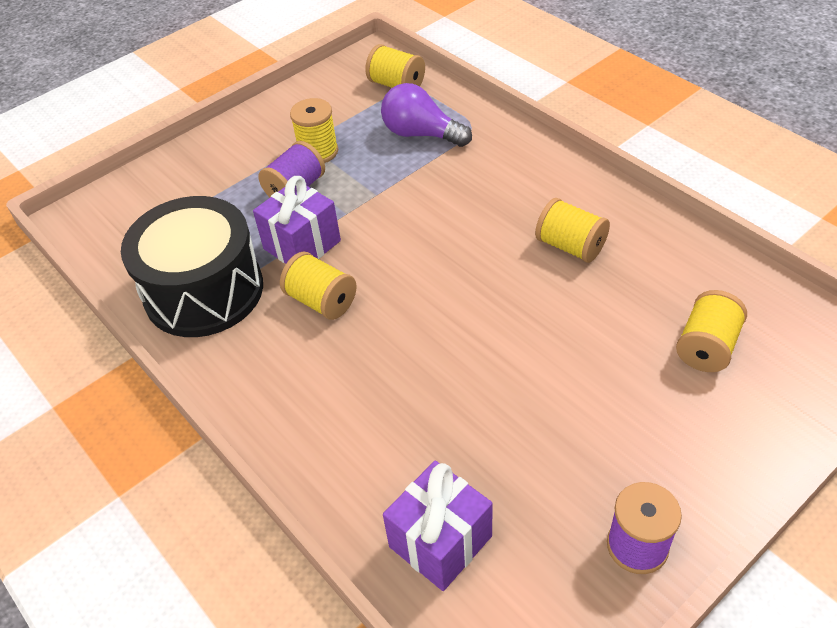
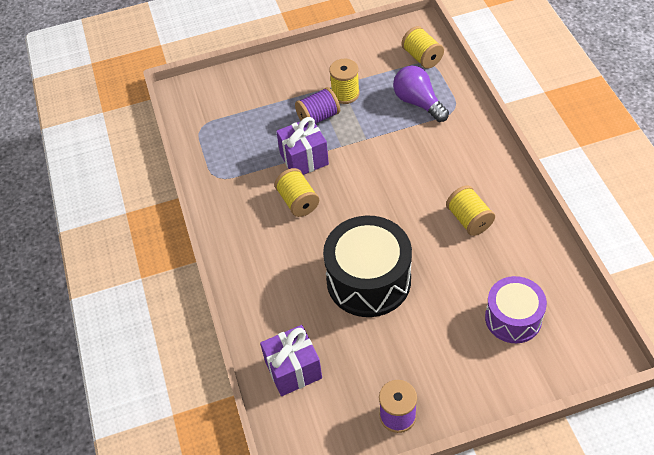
camera: 25 degrees right, 5 degrees up
(204, 291) = (234, 170): black drum -> black drum (368, 280)
(706, 347) = (513, 318): yellow spool -> purple drum

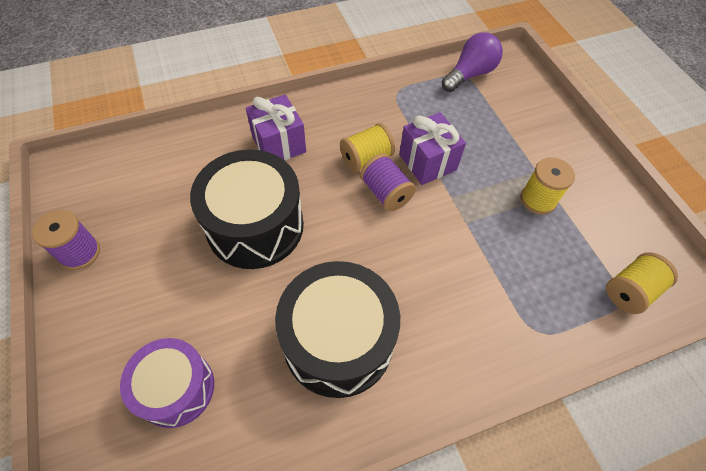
camera: 80 degrees right, 5 degrees up
(293, 370) = (157, 162): purple gift -> purple gift (279, 144)
(318, 117) = (494, 173): purple spool -> purple spool (386, 193)
(418, 102) = (540, 284): purple light bulb -> purple light bulb (470, 74)
(469, 219) = (338, 341): yellow spool -> black drum

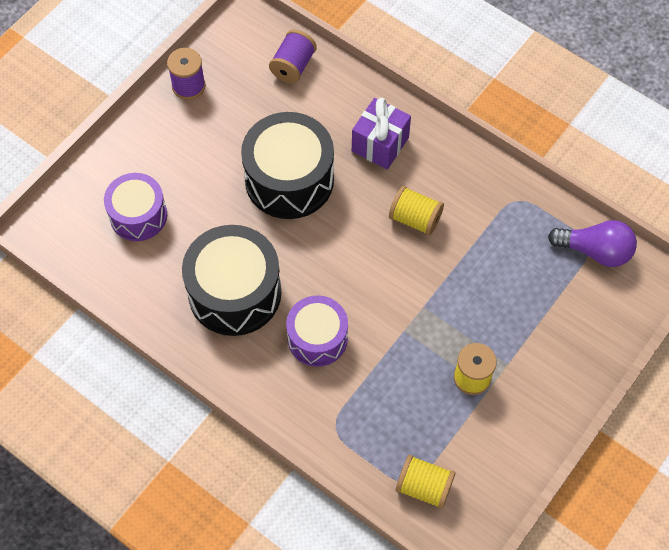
camera: 60 degrees right, 5 degrees up
(386, 193) = (389, 253): purple spool -> purple spool (293, 66)
(427, 162) = (448, 269): purple gift -> none
(434, 294) = (317, 338): none -> purple drum

